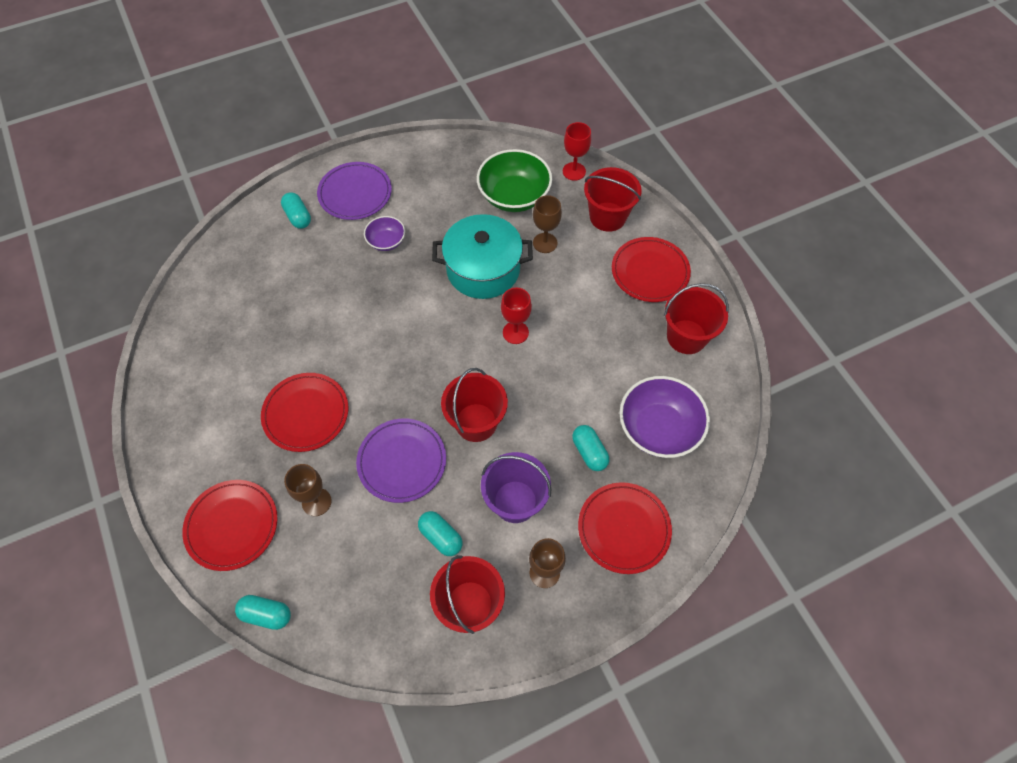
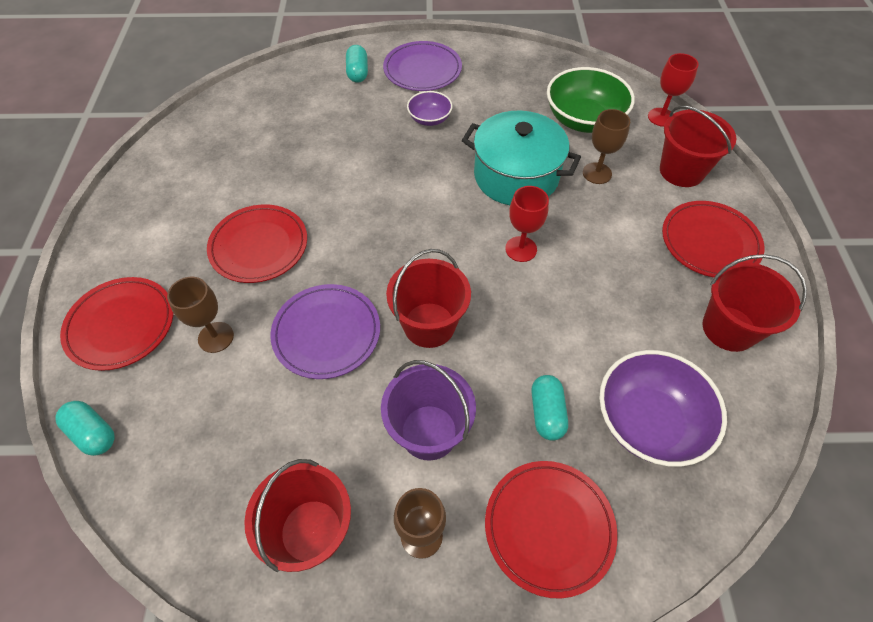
camera: 25 degrees right, 5 degrees down
(441, 537) = (322, 434): turquoise capsule -> none

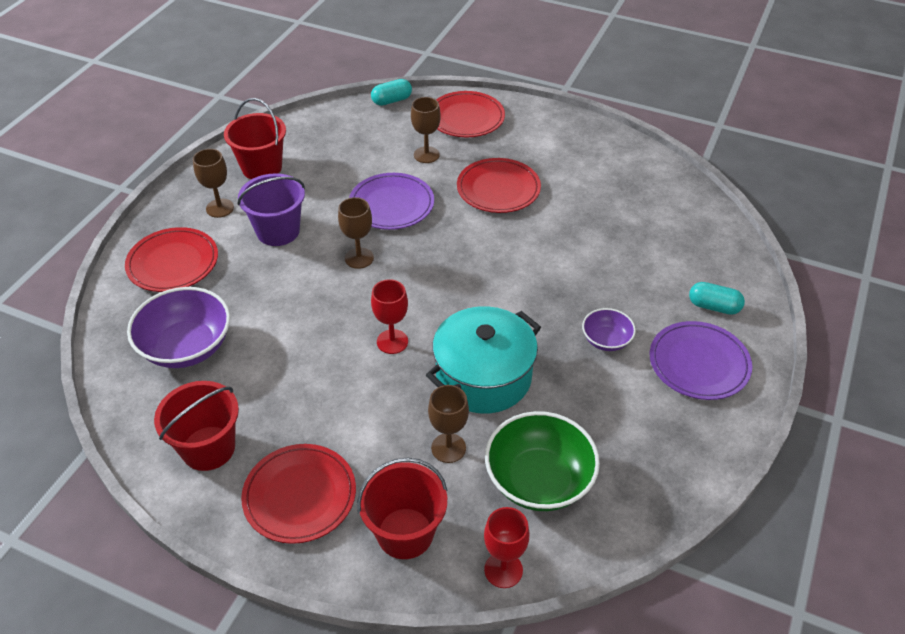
camera: 115 degrees right, 10 degrees down
(429, 325) = (359, 258): red bucket -> brown goblet
(546, 413) = (241, 294): turquoise capsule -> none

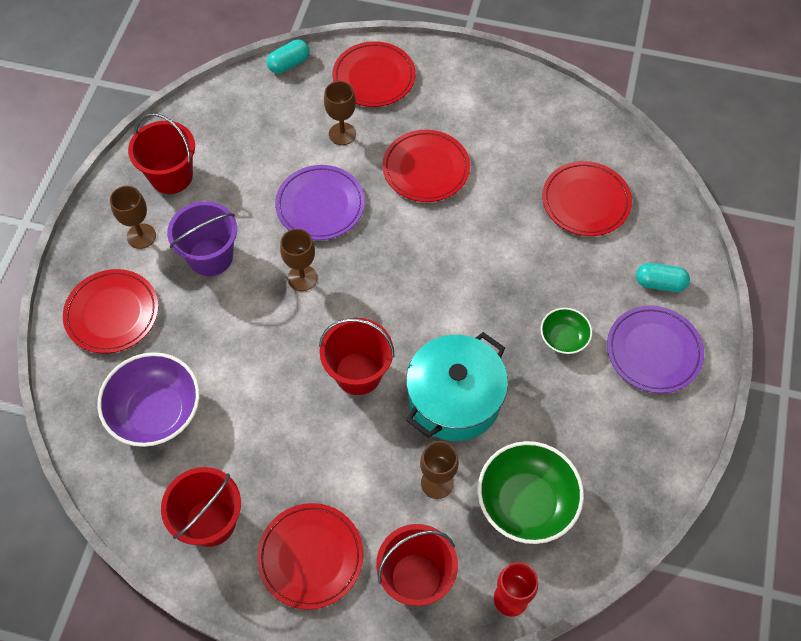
camera: 10 degrees left, 15 degrees up
(392, 341) = (358, 373): red goblet -> red bucket
(606, 340) = (563, 338): purple bowl -> green bowl
(649, 232) = (585, 201): none -> red plate

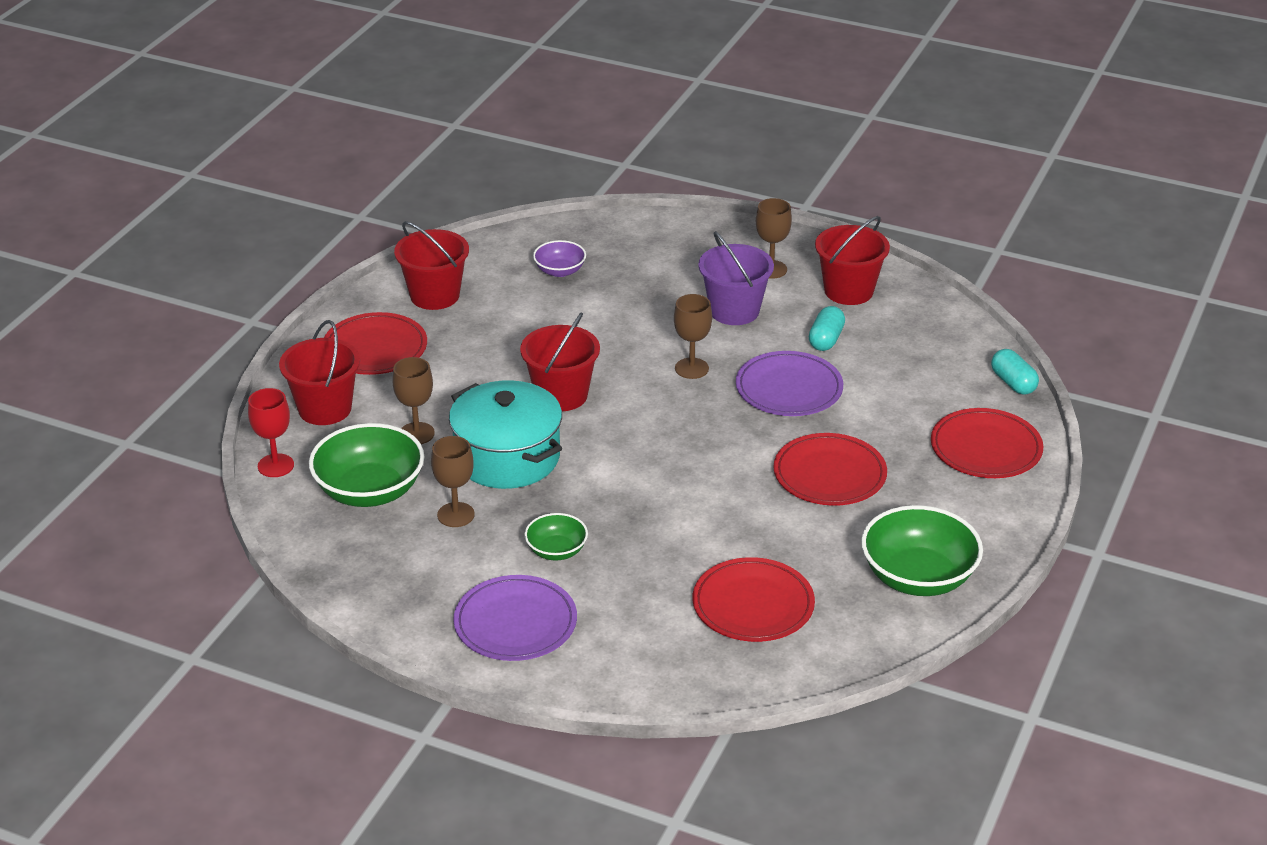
camera: 100 degrees right, 25 degrees down
(112, 313) = (679, 250): red plate -> none
(156, 412) = (560, 271): purple bowl -> purple bowl, size x0.54
(342, 134) = (894, 414): brown goblet -> brown goblet (456, 515)
(528, 109) = (918, 577): none -> green bowl
(659, 283) = (610, 649): turquoise capsule -> turquoise capsule (826, 339)

